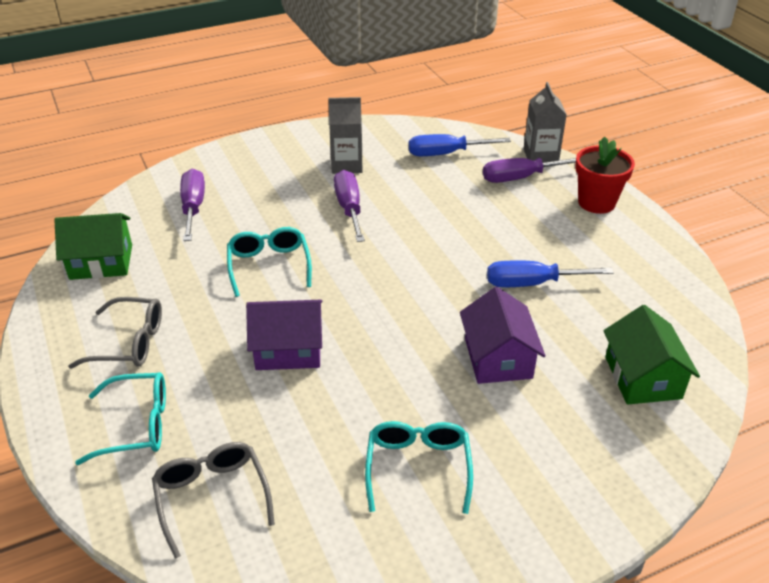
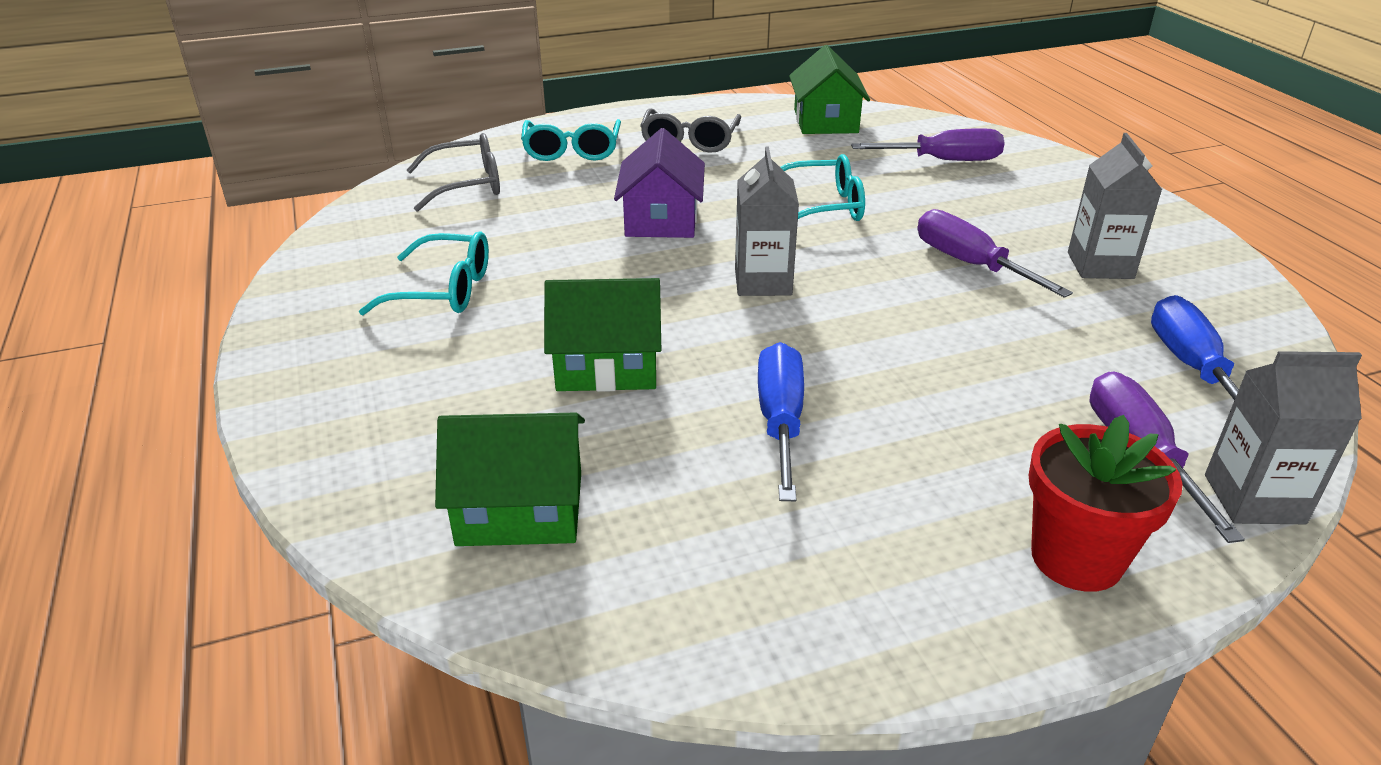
camera: 95 degrees right, 5 degrees down
(349, 208) = (970, 264): purple screwdriver -> purple screwdriver turned 120 degrees counterclockwise
(382, 293) = (763, 282): none -> grey carton
(498, 358) = (607, 365): purple house -> green house

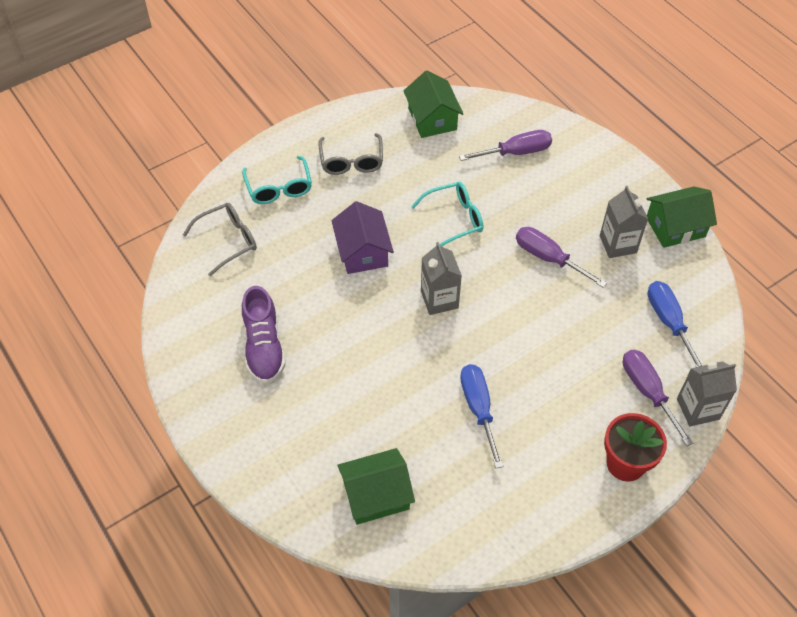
camera: 15 degrees left, 20 degrees up
(444, 290) = (264, 347): turquoise glasses -> purple shoe
(607, 365) = (379, 388): green house -> green house (675, 227)

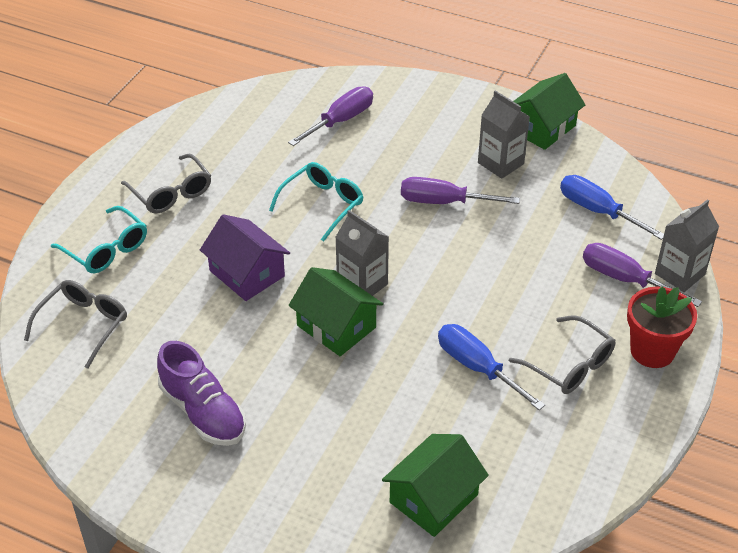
camera: 30 degrees left, 10 degrees down
(432, 119) = (231, 122): green house -> green house (336, 326)
(551, 442) = (570, 365): none -> grey glasses

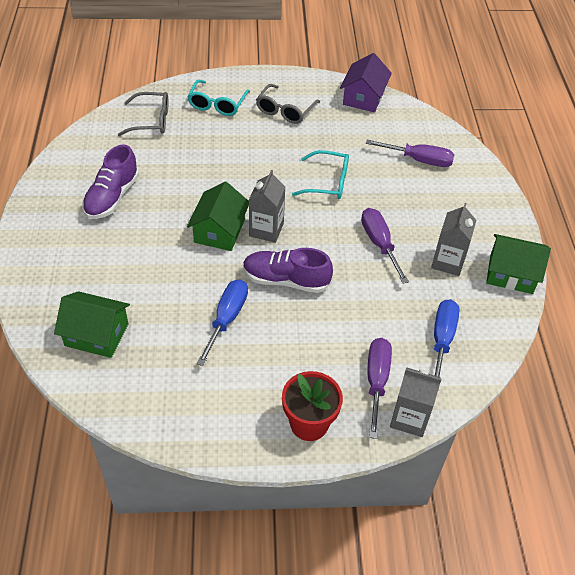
camera: 60 degrees right, 5 degrees up
(247, 273) = (238, 171): purple house -> purple house (363, 97)
(450, 296) = (286, 280): none -> purple shoe
(570, 365) = (261, 373): grey glasses -> none

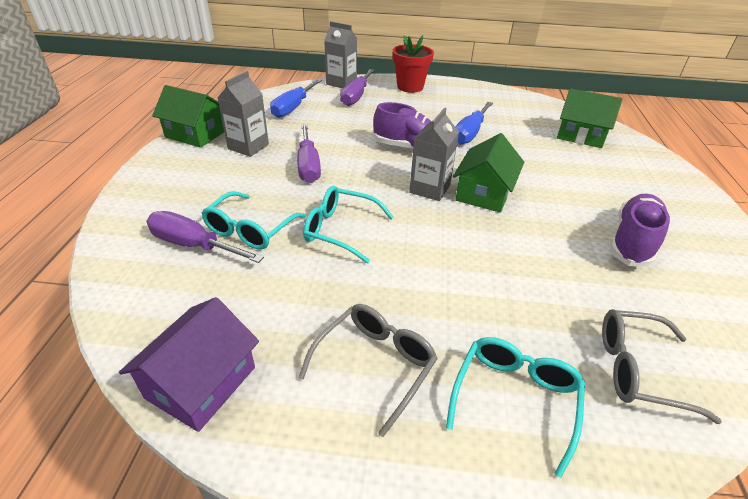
camera: 170 degrees left, 10 degrees down
(390, 175) = (250, 230): none -> turquoise glasses

